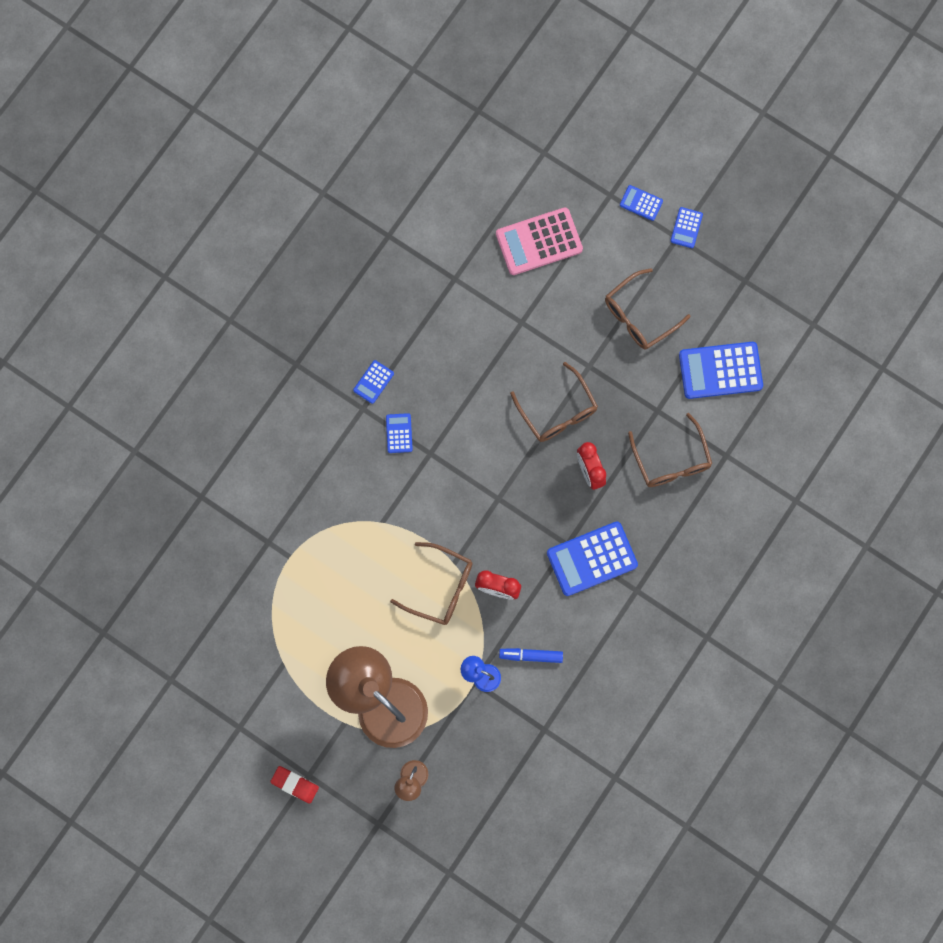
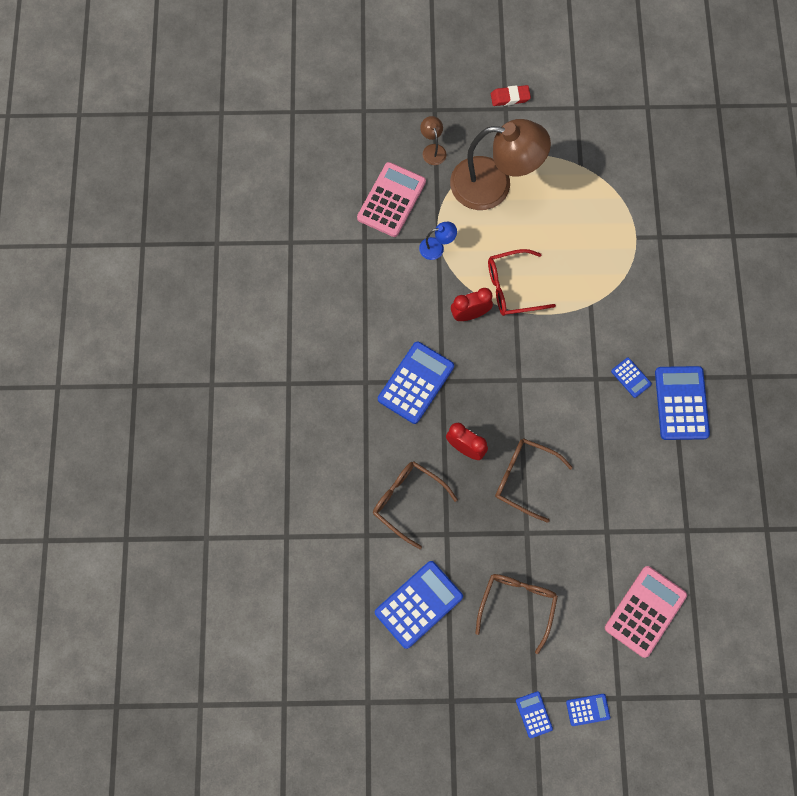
camera: 145 degrees right, 5 degrees down
(373, 382) = (681, 403): blue calculator -> blue calculator, size x2.02
(440, 587) = (512, 288): brown glasses -> red glasses
(489, 754) = (391, 200): none -> pink calculator
(531, 655) = (411, 284): blue marker -> none

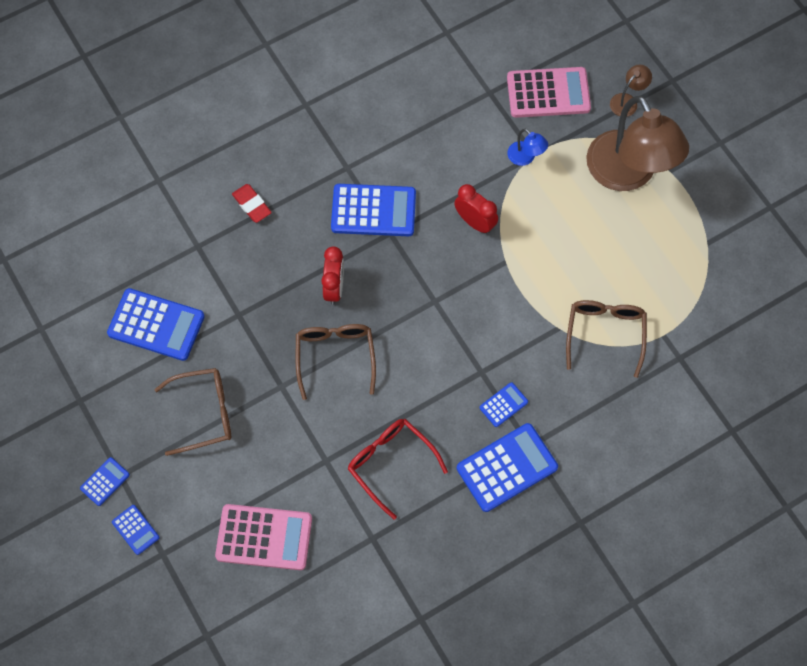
camera: 60 degrees right, 5 degrees down
(407, 501) = (251, 264): brown glasses -> brown glasses (605, 334)
(510, 97) = (736, 140): red eraser -> red eraser (252, 205)
(512, 288) = (528, 246): red glasses -> red glasses (391, 464)
(631, 377) = (503, 405): blue calculator -> blue calculator turned 150 degrees counterclockwise

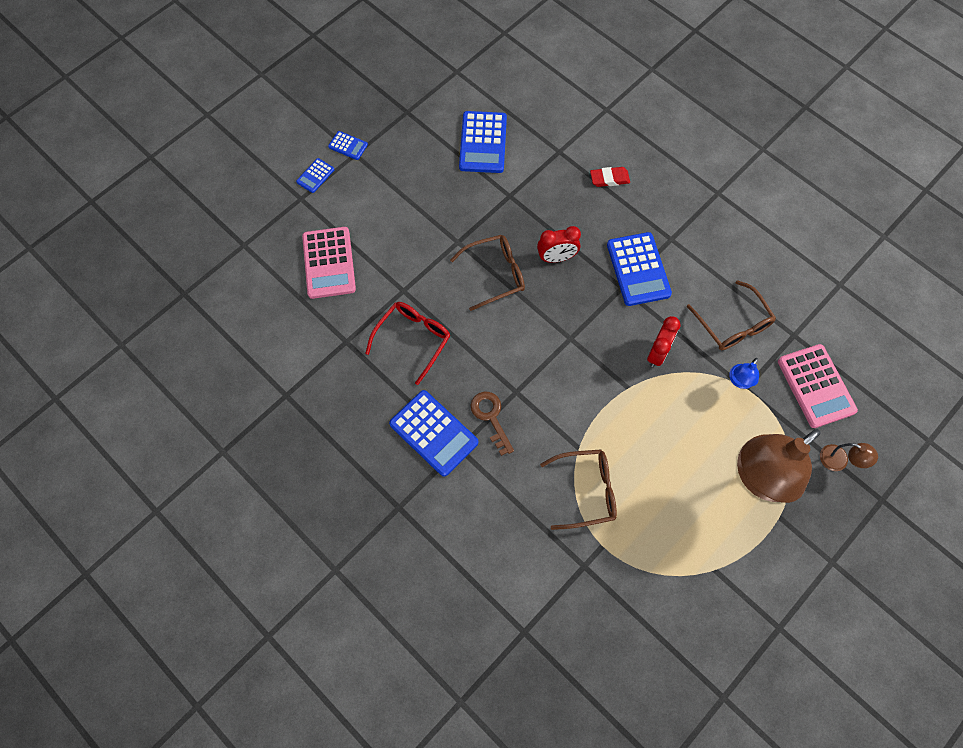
camera: 75 degrees right, 0 degrees up
(204, 413) = (419, 194): brown glasses -> brown glasses (733, 324)
(252, 205) = (609, 179): red eraser -> red eraser turned 45 degrees clockwise
(503, 405) = (491, 417): blue calculator -> brown key

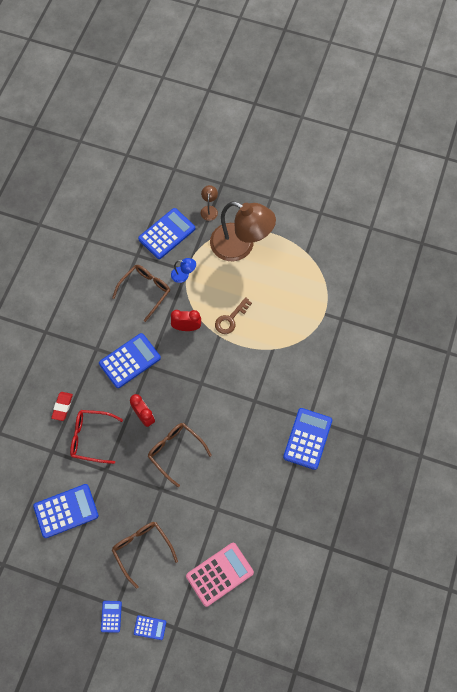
camera: 115 degrees left, 0 degrees up
(413, 339) = (250, 483): red glasses -> red glasses (91, 438)
(491, 417) = (279, 408): brown key -> brown key (230, 319)
(586, 491) = (297, 334): brown glasses -> brown glasses (142, 549)
(609, 179) = (62, 407): red eraser -> red eraser turned 45 degrees clockwise
(815, 386) = (167, 234): pink calculator -> blue calculator

